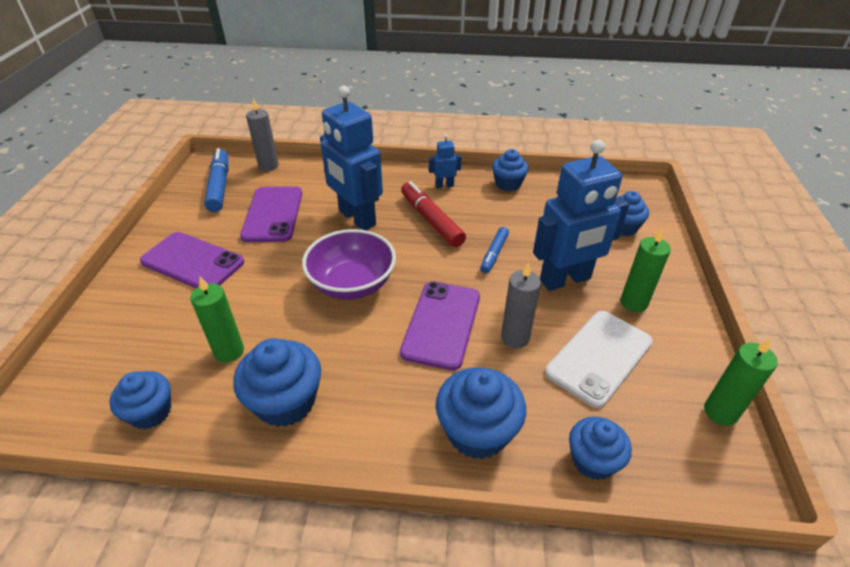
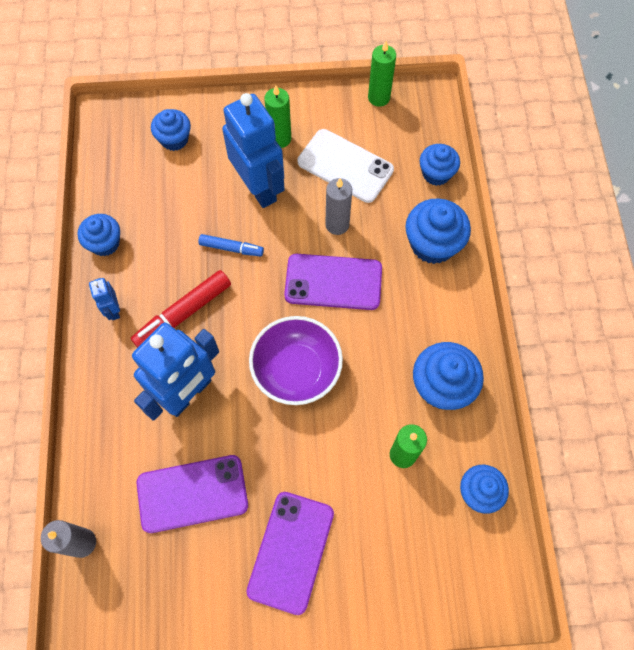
camera: 100 degrees left, 25 degrees up
(220, 186) = (138, 591): blue marker -> none

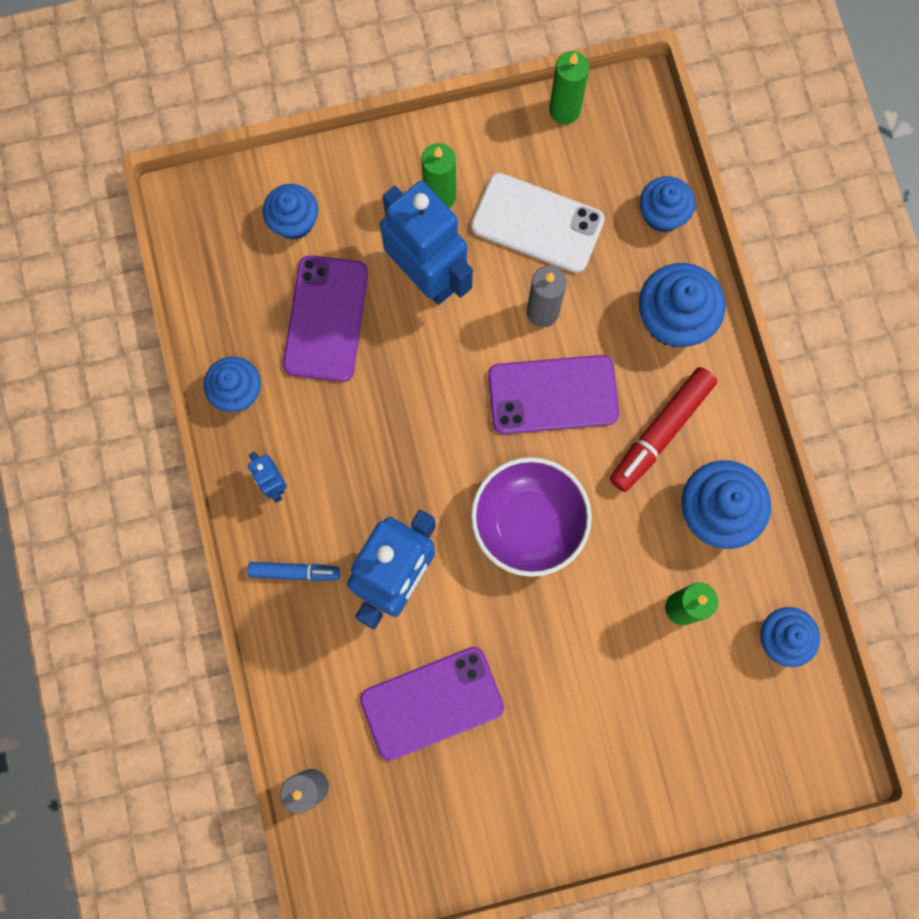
camera: 10 degrees left, 10 degrees up
(183, 314) = (366, 472): red marker -> red marker (660, 432)
(231, 248) = (408, 370): blue marker -> blue marker (294, 572)
(291, 552) = (567, 751): purple phone -> purple phone (326, 319)

